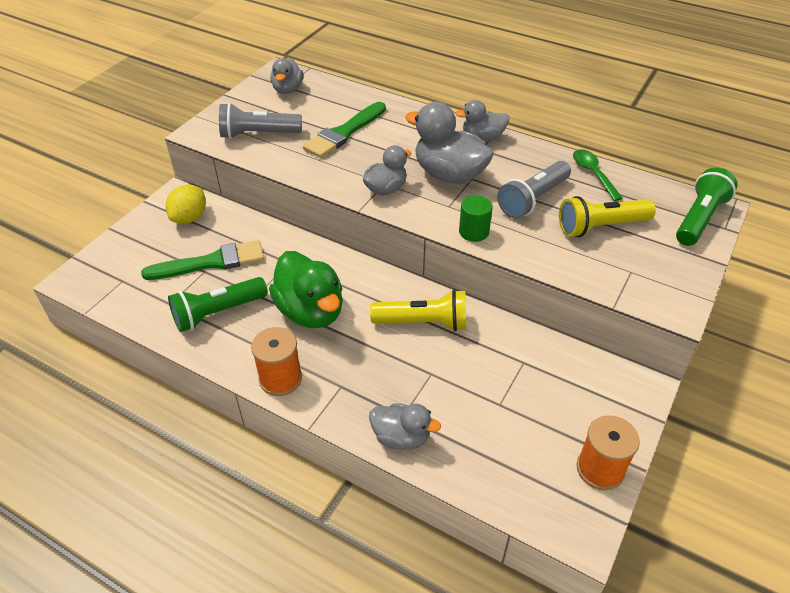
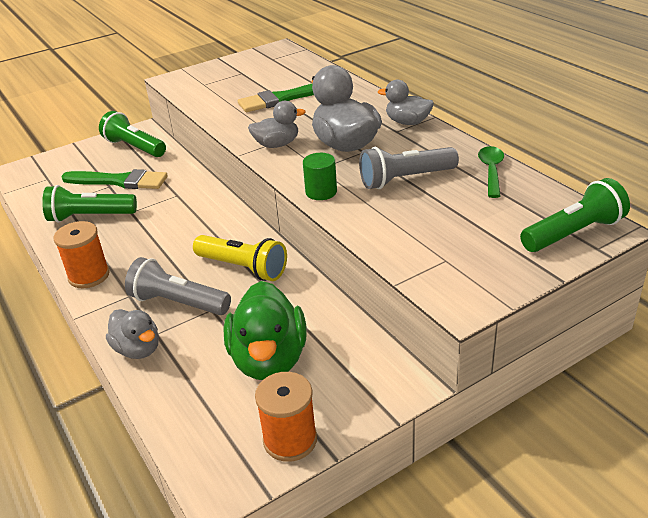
camera: 30 degrees right, 10 degrees down
(190, 218) = (134, 147): yellow lemon -> green flashlight
(258, 134) = (214, 88): grey flashlight -> grey flashlight (178, 303)
(287, 90) = (271, 61): grey duck -> none
(311, 311) = (159, 234): green duck -> green duck (269, 359)
(600, 227) = (452, 216): yellow flashlight -> none

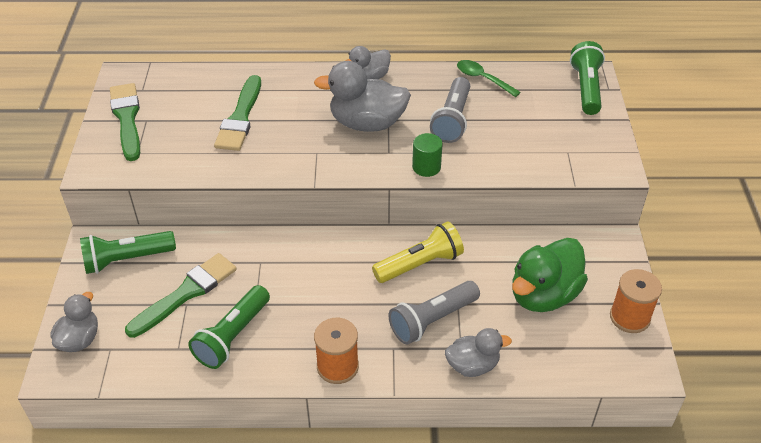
camera: 60 degrees left, 10 degrees up
(235, 67) = (127, 119): none -> green brush
(269, 359) = (543, 295): green duck -> green duck turned 105 degrees clockwise
(277, 144) = (322, 158): grey duck -> grey duck (80, 339)

